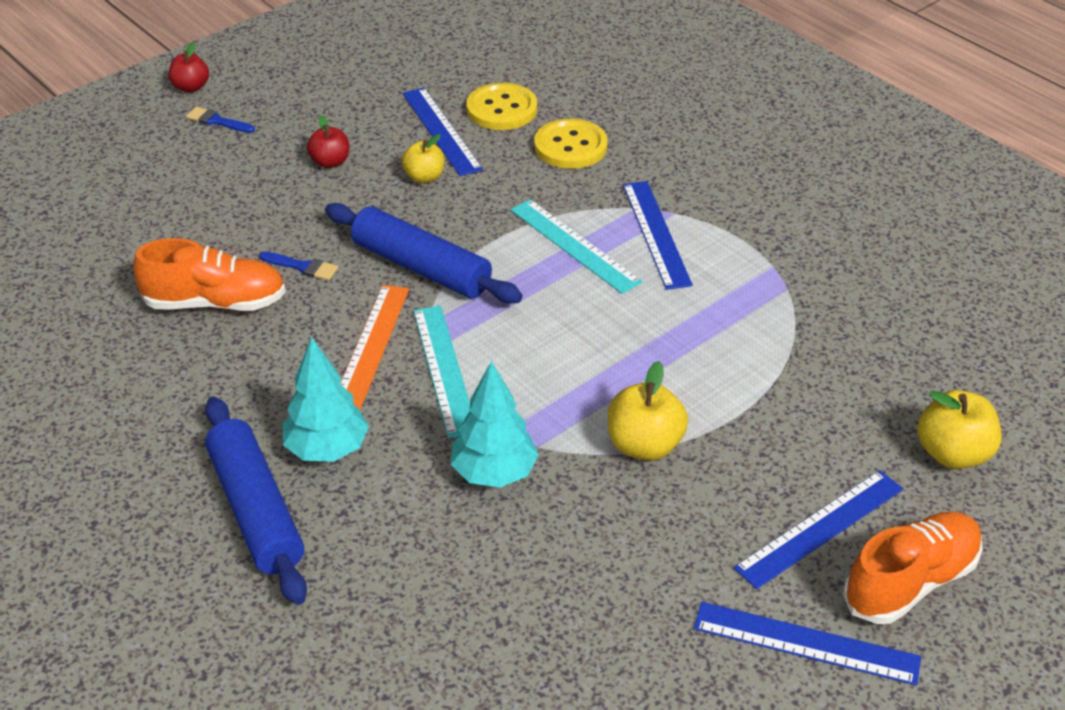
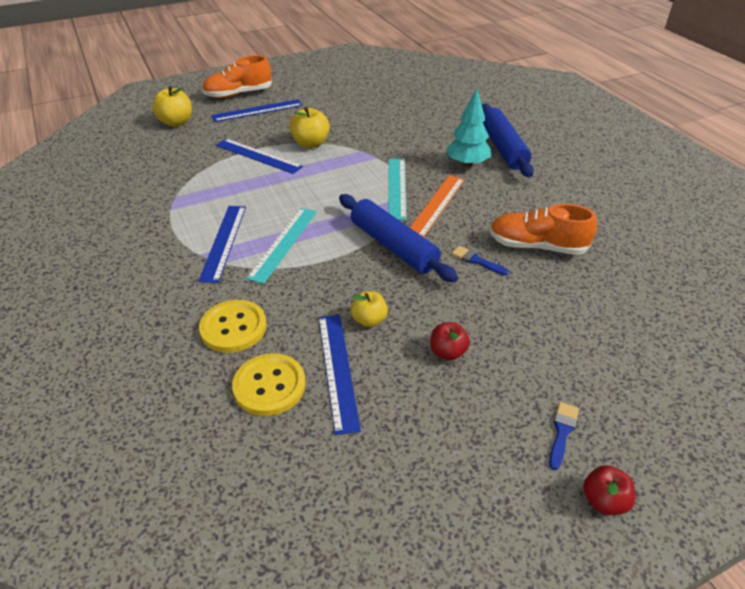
camera: 165 degrees left, 0 degrees up
(217, 121) = (562, 432): blue brush -> blue brush turned 105 degrees counterclockwise
(494, 473) = (387, 144): turquoise tree -> none
(574, 245) = (283, 243): turquoise ruler -> turquoise ruler turned 45 degrees clockwise
(806, 643) = (292, 87): blue ruler -> blue ruler (258, 156)

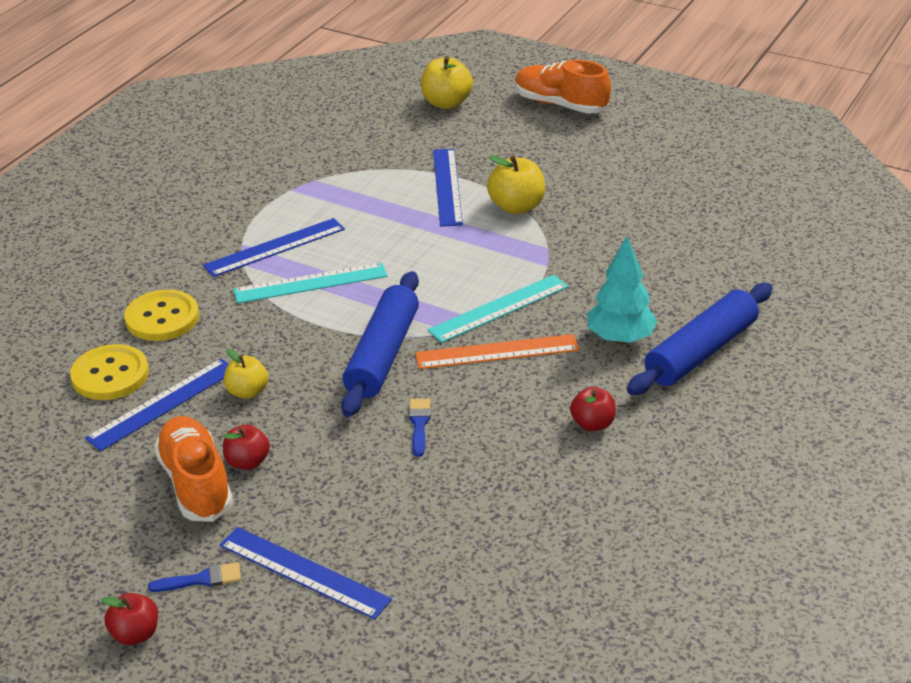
camera: 55 degrees right, 5 degrees down
(257, 110) = (541, 136): blue ruler -> blue ruler (304, 572)
(532, 202) = (592, 424): none -> red apple
(536, 246) = (498, 460): orange shoe -> orange shoe (196, 483)

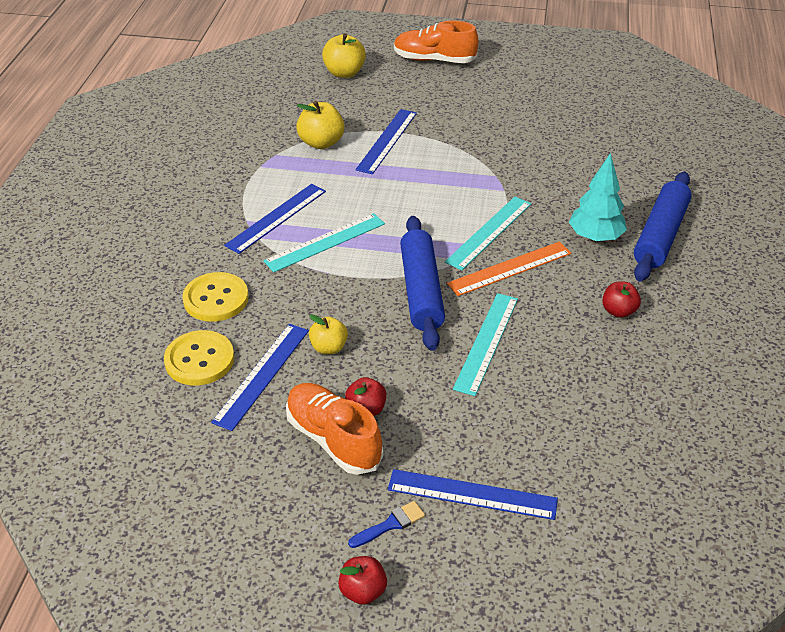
camera: 20 degrees left, 5 degrees up
(419, 424) = (486, 342): blue brush -> turquoise ruler
(447, 187) = (387, 141): blue ruler -> blue ruler turned 45 degrees clockwise
(516, 207) = (451, 147): yellow apple -> yellow apple (321, 143)

